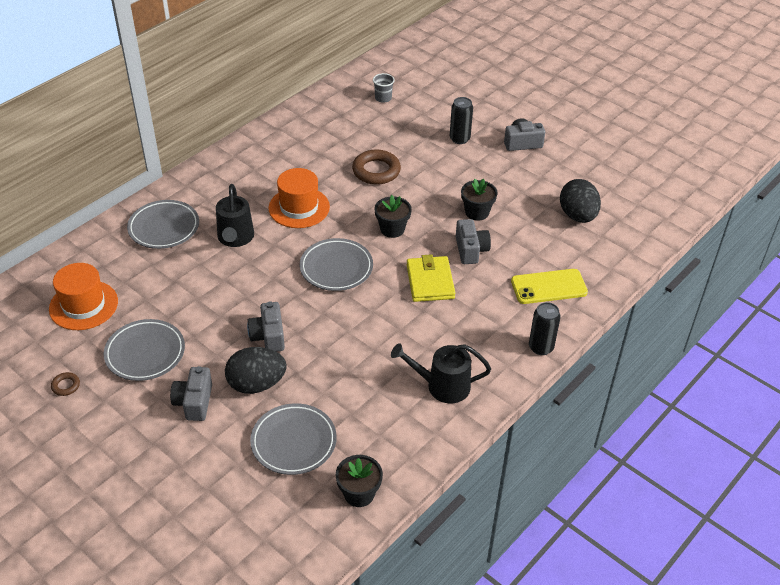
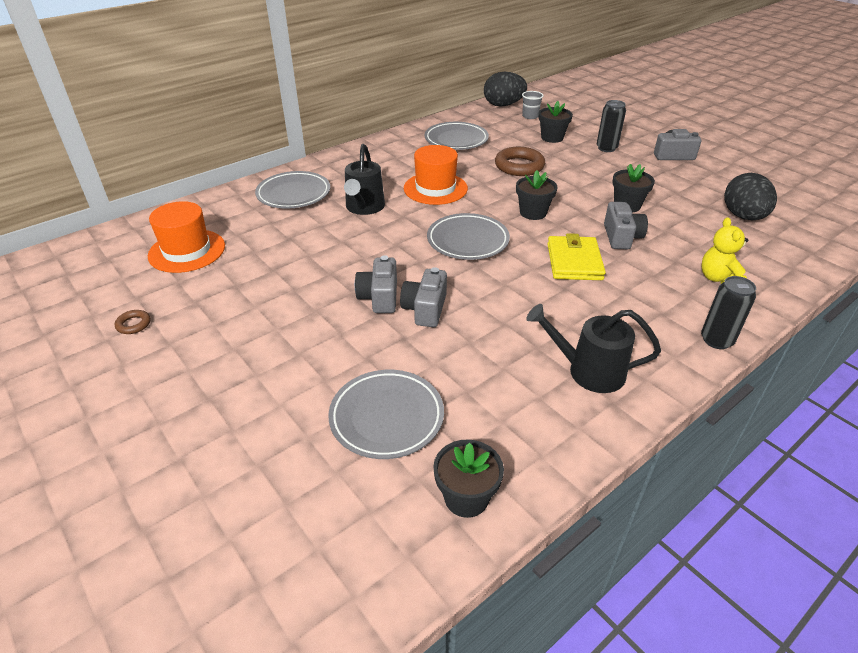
camera: 10 degrees right, 5 degrees down
(145, 353) = (235, 301): grey plate -> grey plate (456, 140)
(194, 402) = (274, 357): grey camera -> grey camera (425, 309)
(256, 384) = (354, 345): black egg -> black egg (503, 105)
(406, 128) = (552, 138): none -> black flower pot
(549, 287) = (718, 278): yellow phone -> yellow teddy bear

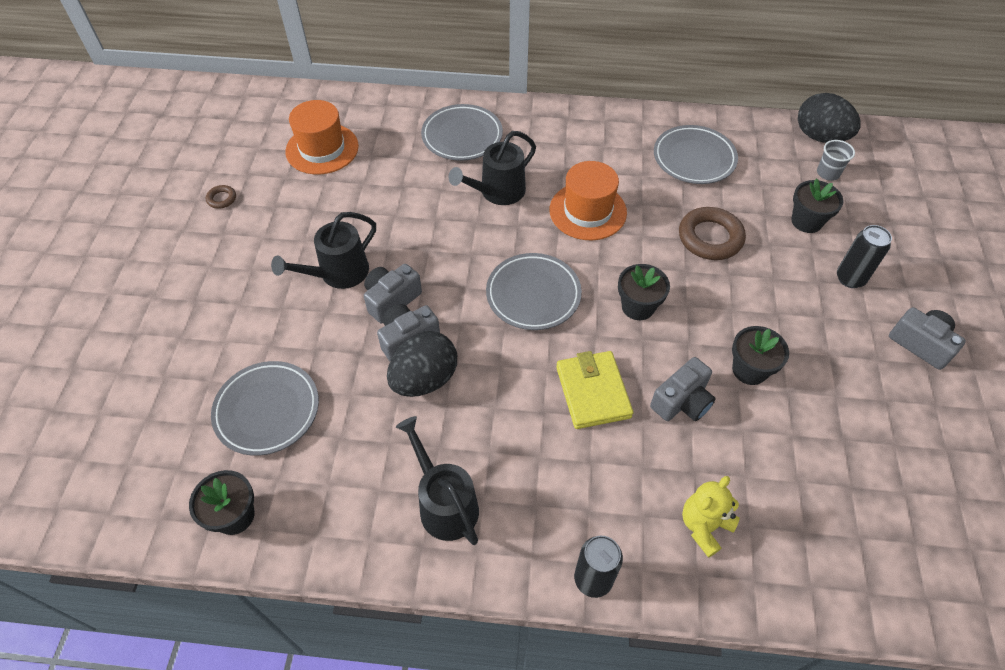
camera: 45 degrees right, 15 degrees up
(315, 307) = (338, 273): none -> black watering can
(574, 262) = (593, 392): yellow wallet -> yellow wallet turned 60 degrees counterclockwise
(743, 216) = (864, 485): black egg -> black egg (424, 379)

